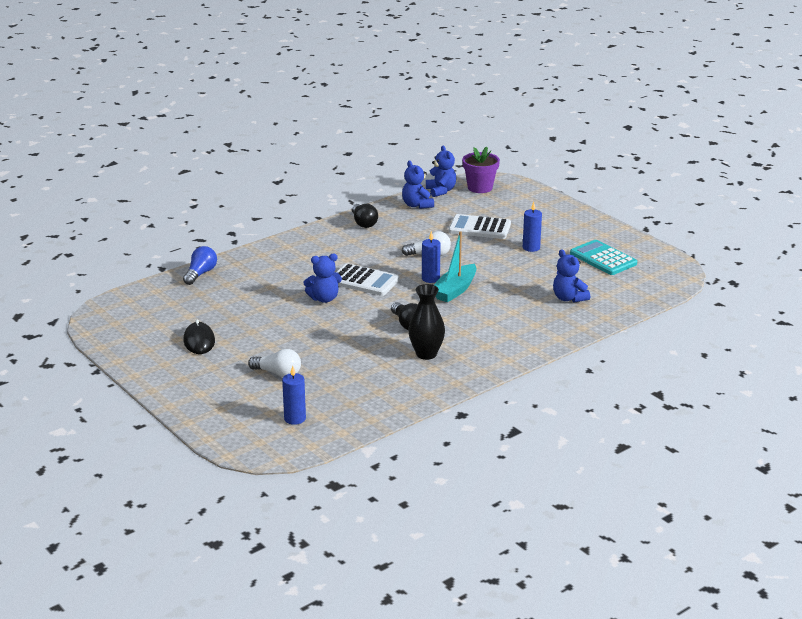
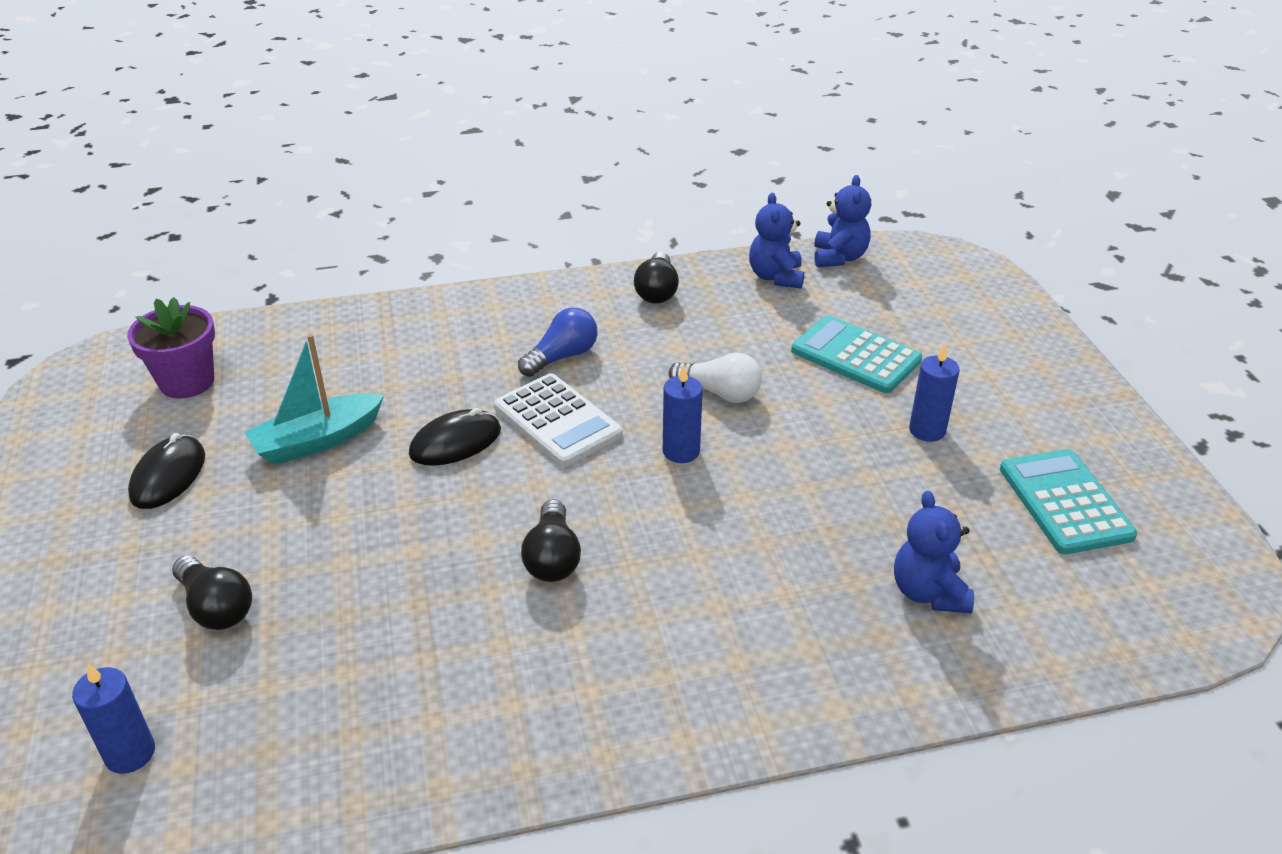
camera: 25 degrees right, 10 degrees up
(200, 274) = (311, 327): blue light bulb -> blue light bulb (562, 357)
(278, 373) = (216, 607): white light bulb -> black light bulb
(324, 299) = (455, 442): blue teddy bear -> black mouse
(426, 354) = (526, 656): black vase -> none
(455, 290) = (706, 495): turquoise boat -> turquoise boat (317, 440)
(479, 228) = (855, 355): white calculator -> turquoise calculator
(480, 188) = (913, 267): purple flower pot -> purple flower pot (187, 382)

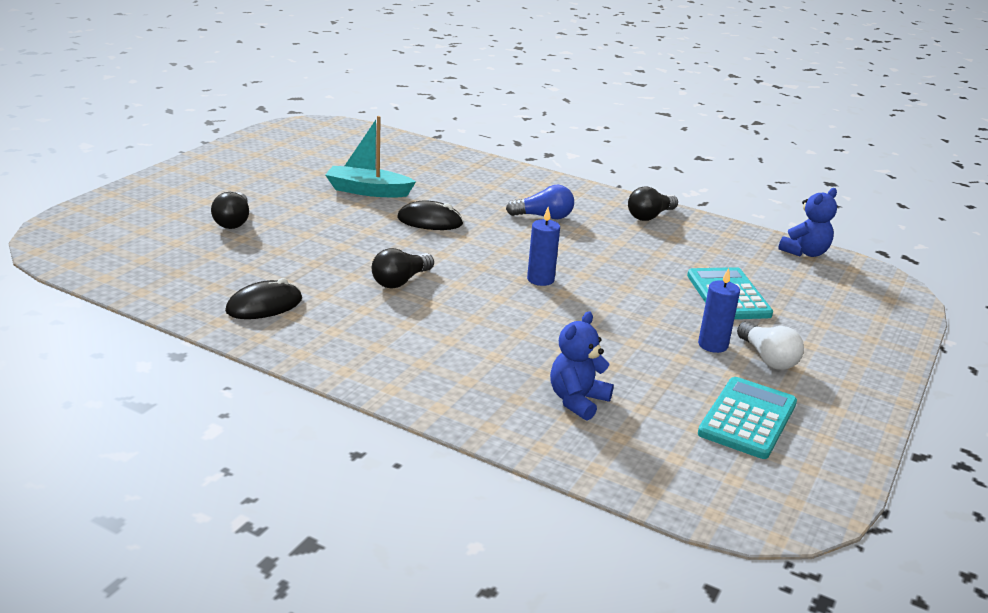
camera: 40 degrees right, 10 degrees down
(130, 753) = (131, 245): blue candle -> none
(168, 476) = (287, 173): black mouse -> black mouse (264, 305)
(187, 382) = (347, 147): purple flower pot -> none
(557, 421) = (495, 238): white calculator -> none
(719, 393) = (608, 269): white light bulb -> white light bulb (767, 358)
(776, 277) = (741, 242): blue teddy bear -> none

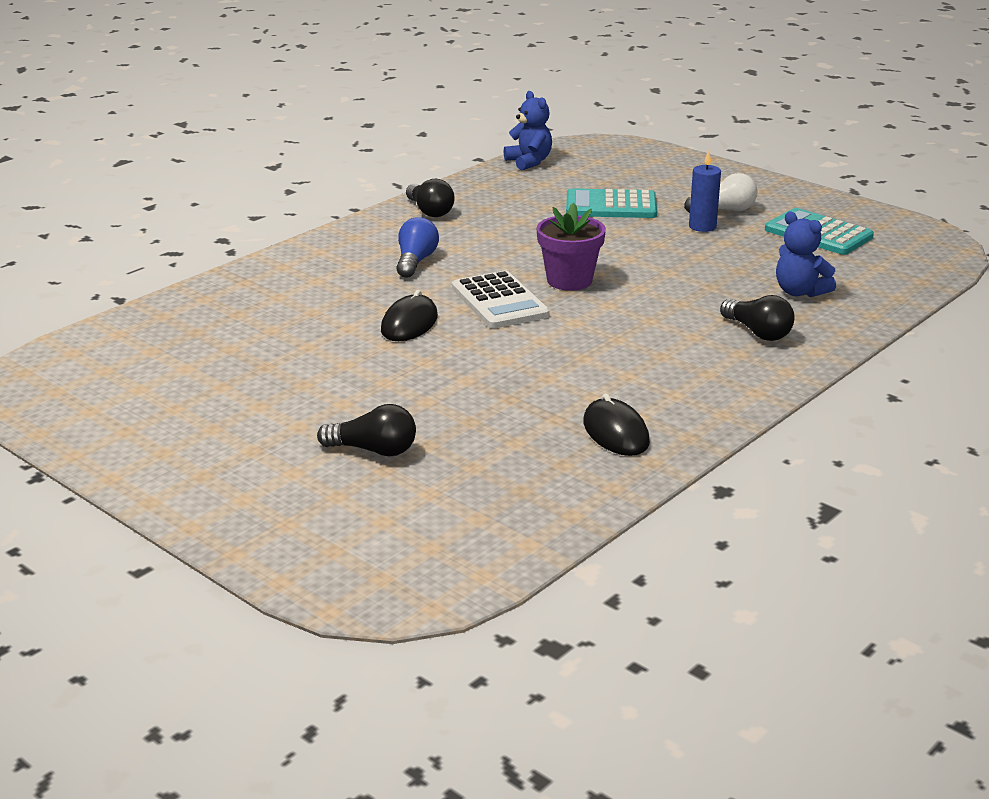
camera: 75 degrees left, 0 degrees up
(368, 191) = (303, 354): turquoise boat -> none
(400, 281) = (564, 351): black light bulb -> black light bulb (758, 332)
(483, 252) = (499, 302): none -> white calculator
(540, 279) = (569, 280): blue candle -> purple flower pot

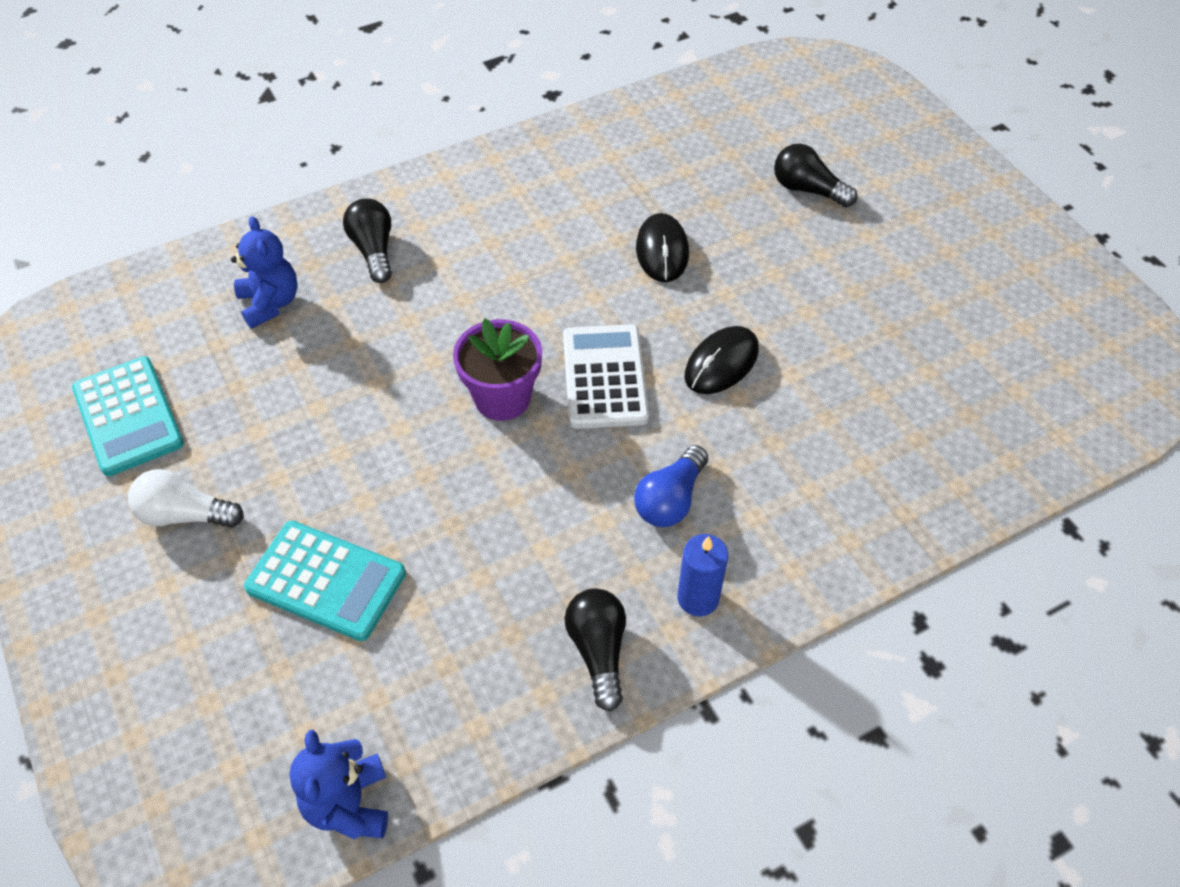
camera: 160 degrees left, 25 degrees up
(615, 432) = (597, 160): black mouse -> black mouse (662, 251)
(702, 226) = (251, 479): blue candle -> blue candle (698, 598)

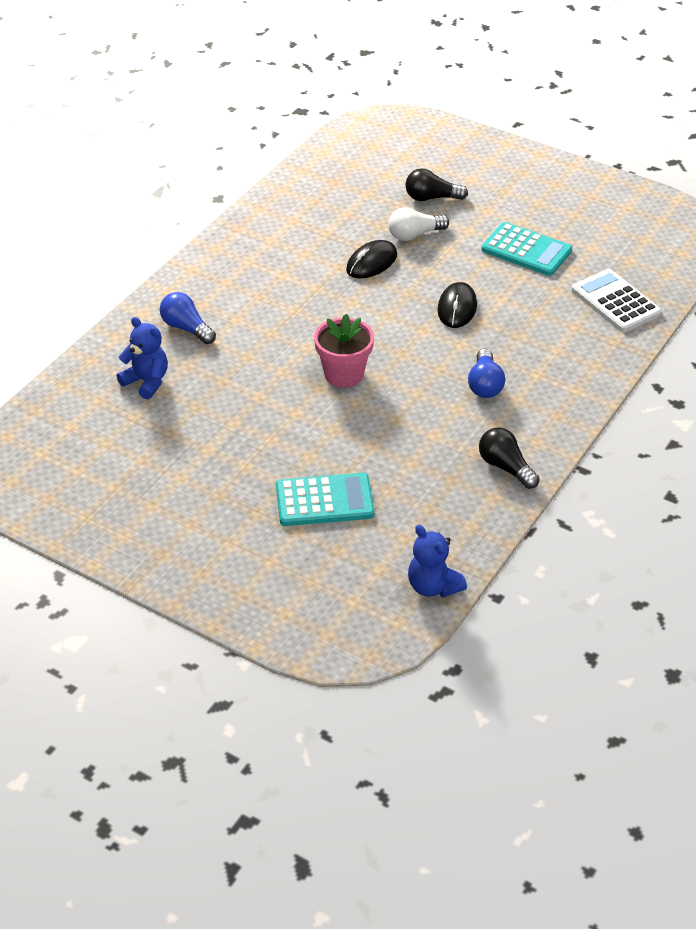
camera: 30 degrees left, 10 degrees down
(128, 416) = (115, 475): turquoise calculator -> turquoise calculator (526, 250)
(185, 515) = (206, 506): white light bulb -> white light bulb (414, 235)
(374, 250) = (186, 328): black light bulb -> blue light bulb
(502, 398) = (344, 374): purple flower pot -> pink flower pot
(604, 377) = (395, 340): white calculator -> white calculator (615, 302)
(662, 251) = (371, 262): black mouse -> black mouse turned 75 degrees clockwise
(698, 598) = (538, 422): blue candle -> none

